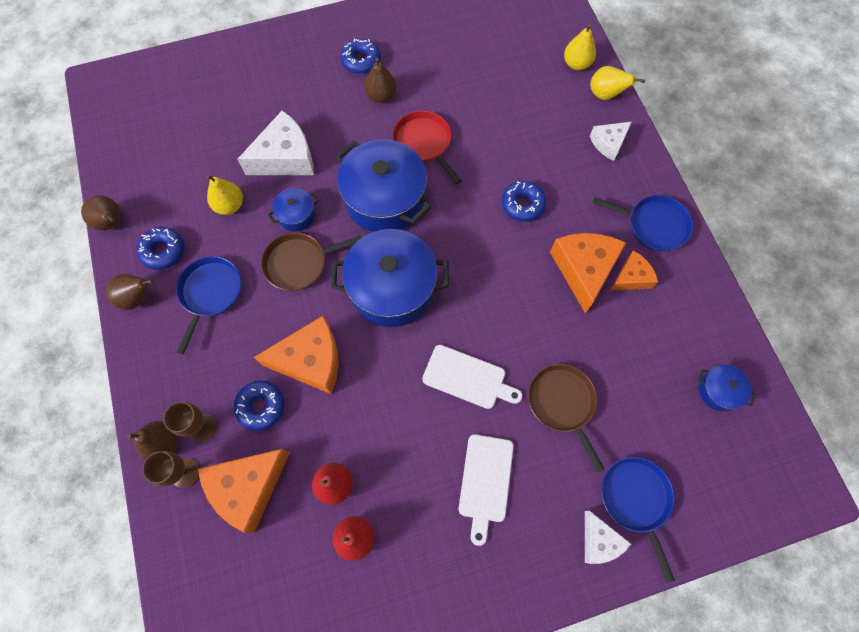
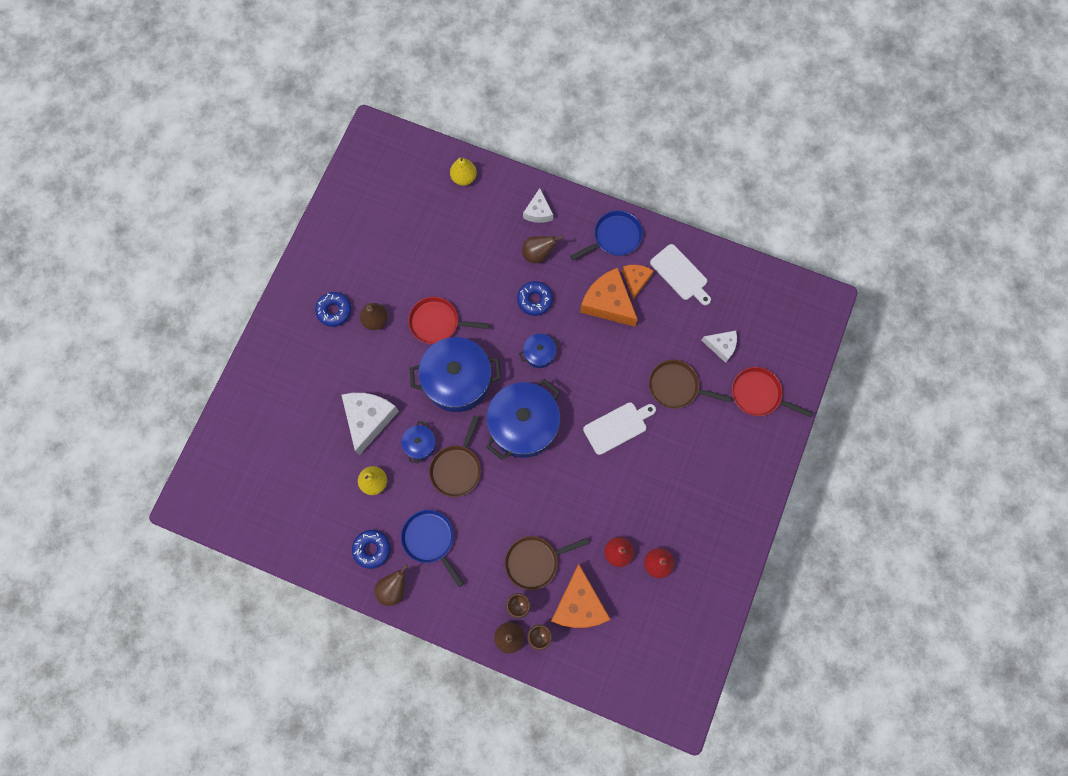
camera: 50 degrees left, 5 degrees up
(112, 223) = (319, 569): brown pear -> brown pear (538, 254)
(261, 406) = (534, 562): blue donut -> brown pan
(310, 360) = (529, 510): orange cheese -> none
(485, 482) = (684, 467): white cutting board -> white cutting board (680, 274)
(599, 541) = (763, 433): white cheese -> white cheese (721, 346)
(605, 94) = (502, 181): yellow pear -> none
(636, 499) = (758, 394): blue pan -> red pan
(718, 391) = (739, 296): blue pot -> blue pot (539, 353)

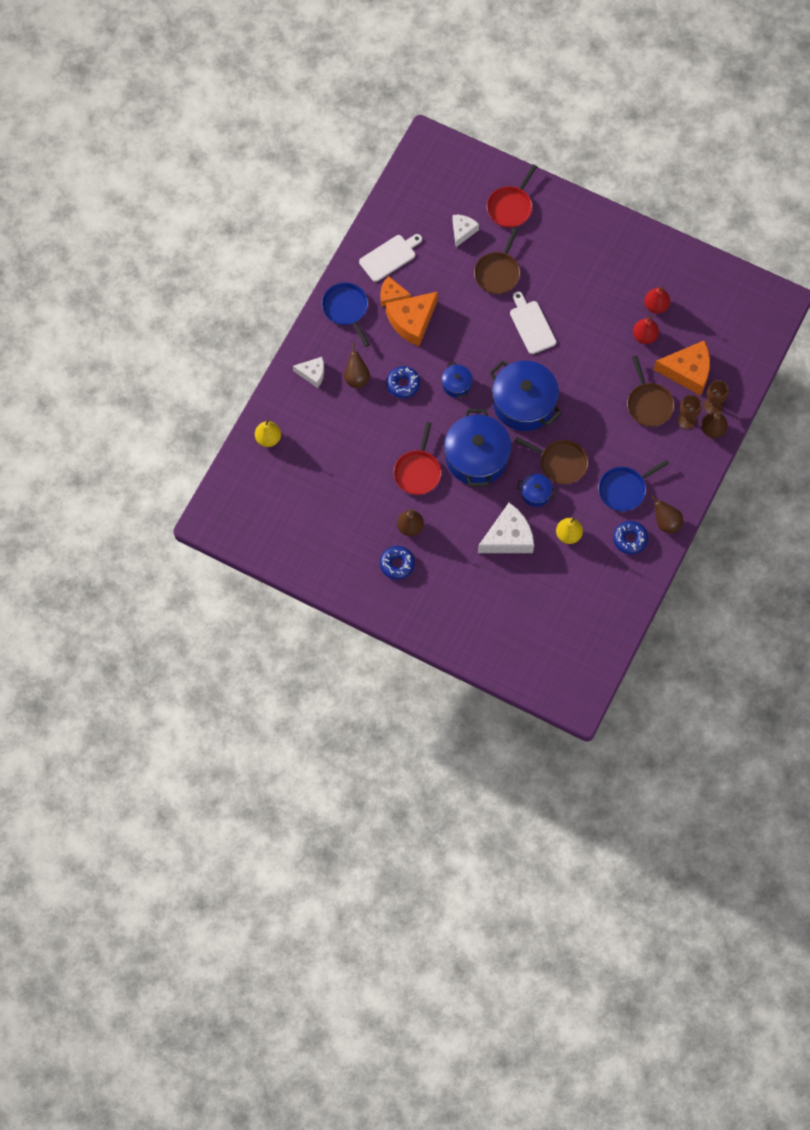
camera: 85 degrees left, 5 degrees down
(368, 419) = (508, 537): white cheese -> white cheese turned 135 degrees clockwise

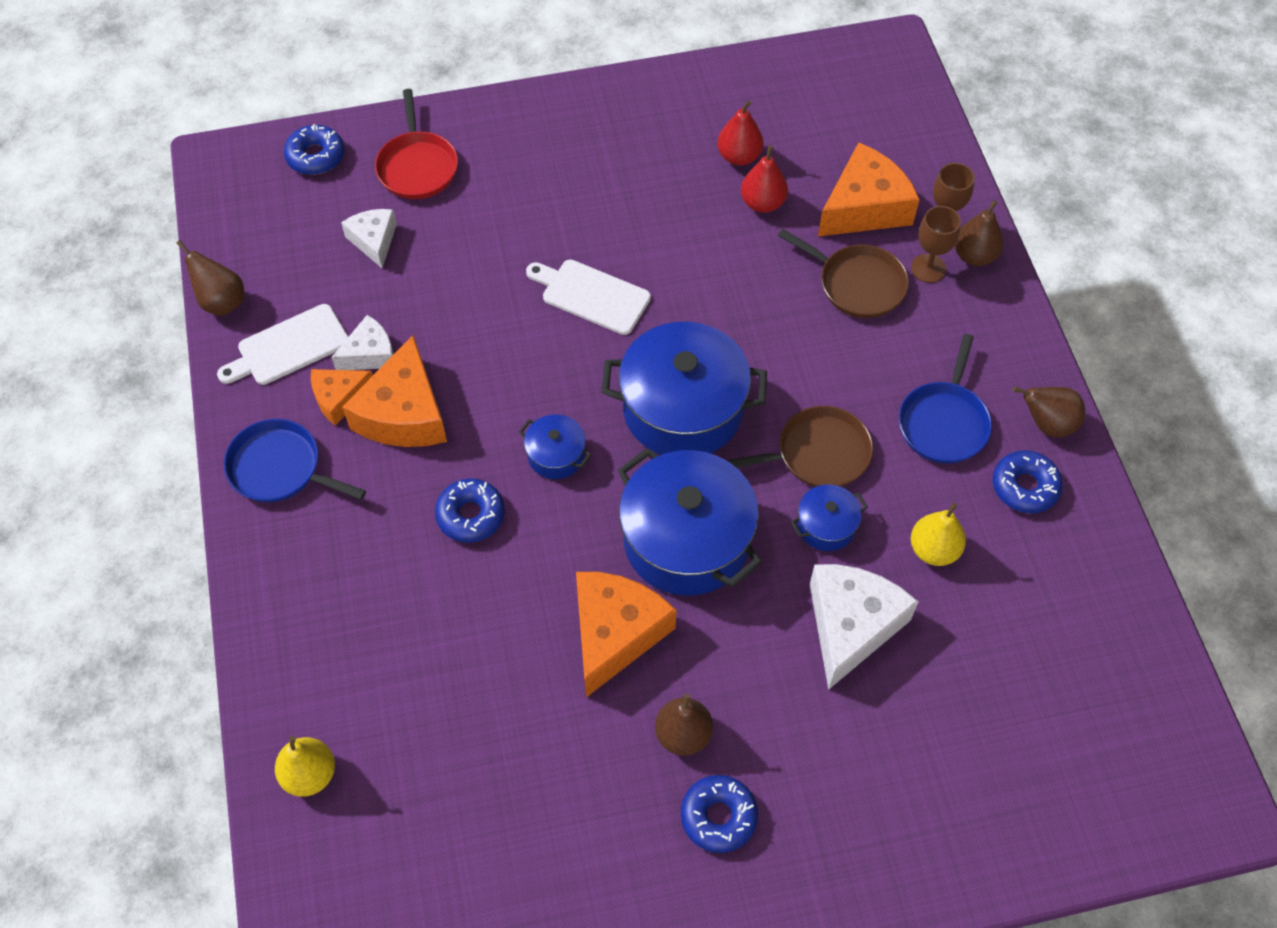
camera: 40 degrees left, 10 degrees down
(312, 373) = (303, 607): white cheese -> white cheese (370, 354)
(356, 377) = (385, 560): brown pear -> brown pear (222, 302)
(389, 257) = (288, 347): white cutting board -> white cutting board turned 135 degrees counterclockwise
(418, 472) = (615, 633): red pan -> orange cheese
(471, 169) = (316, 156): none -> blue donut
(498, 273) = (477, 260): brown pan -> none

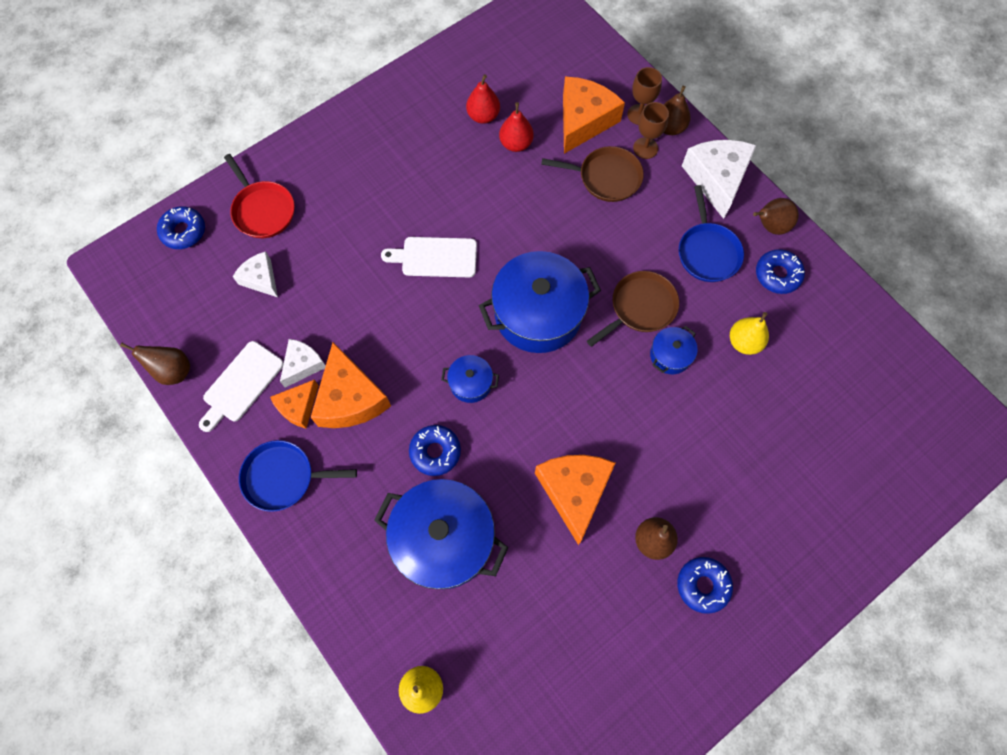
camera: 25 degrees left, 10 degrees up
(686, 540) = (587, 405): blue pot -> blue pot (444, 539)
(851, 626) = (719, 417): white cheese -> white cheese (716, 179)

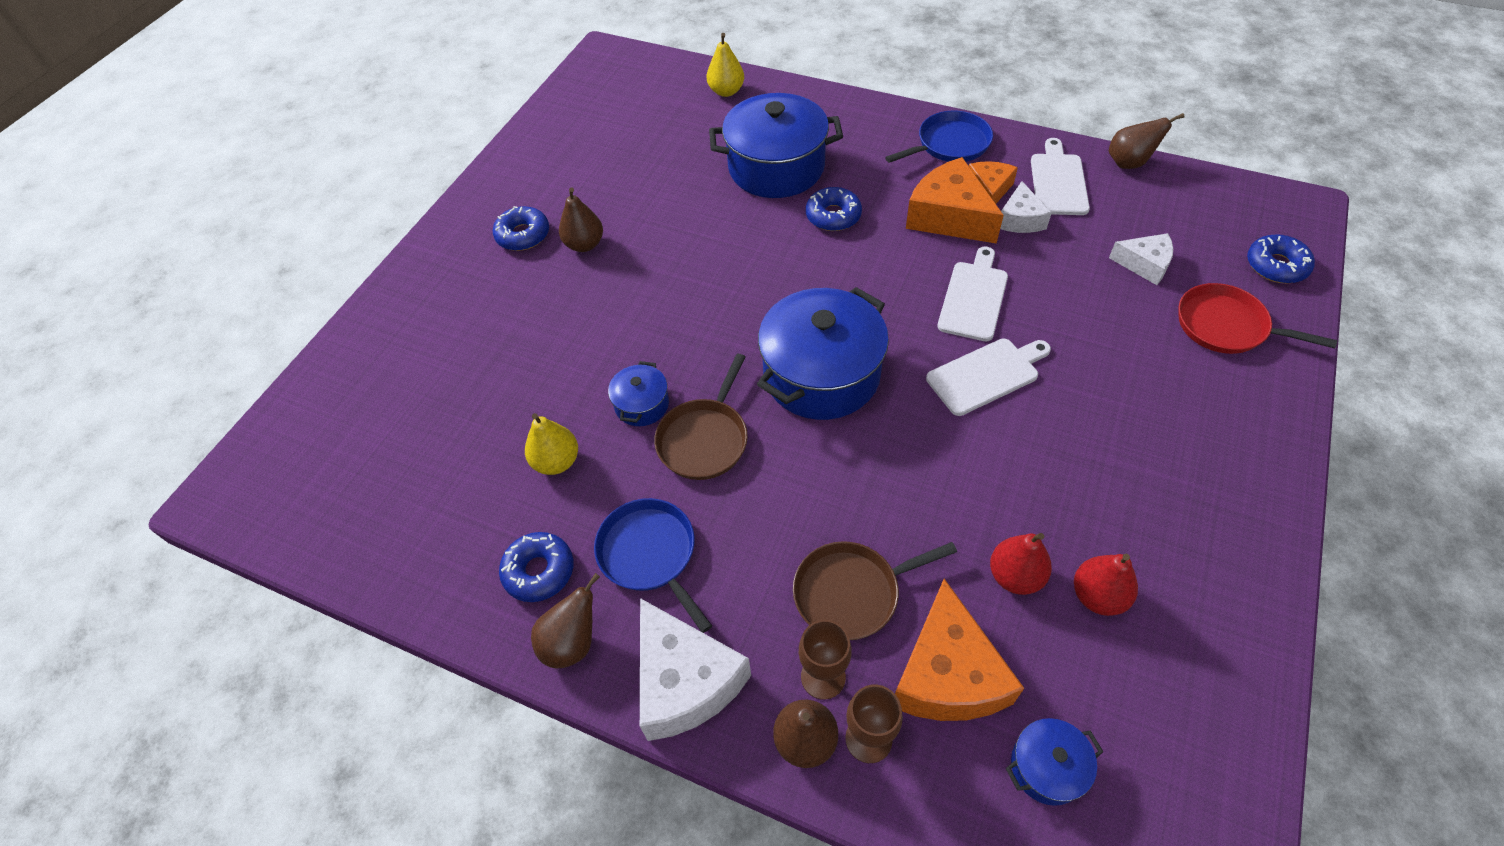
camera: 155 degrees right, 15 degrees down
(394, 317) = (974, 297): none -> white cutting board
(470, 383) = (844, 279): blue pot -> blue pot (1047, 767)
(574, 491) = (680, 245): orange cheese -> none

